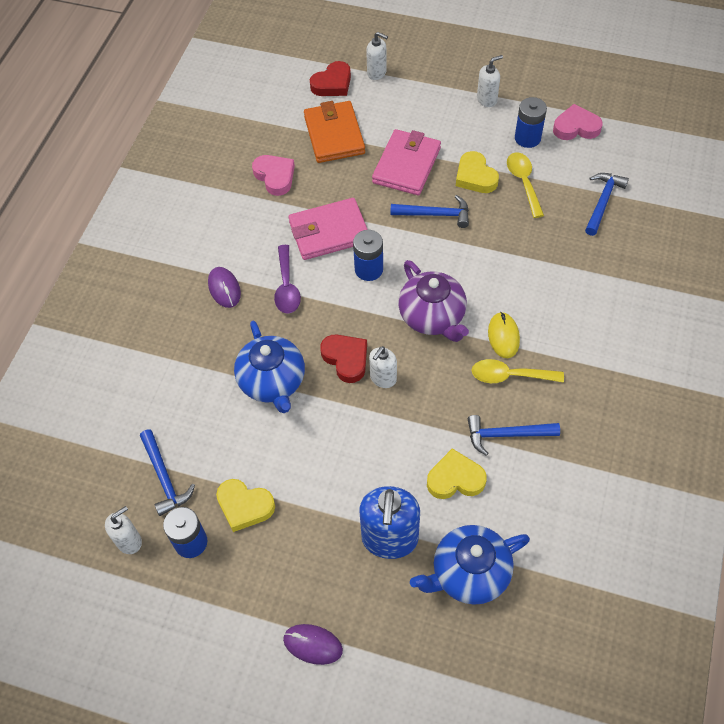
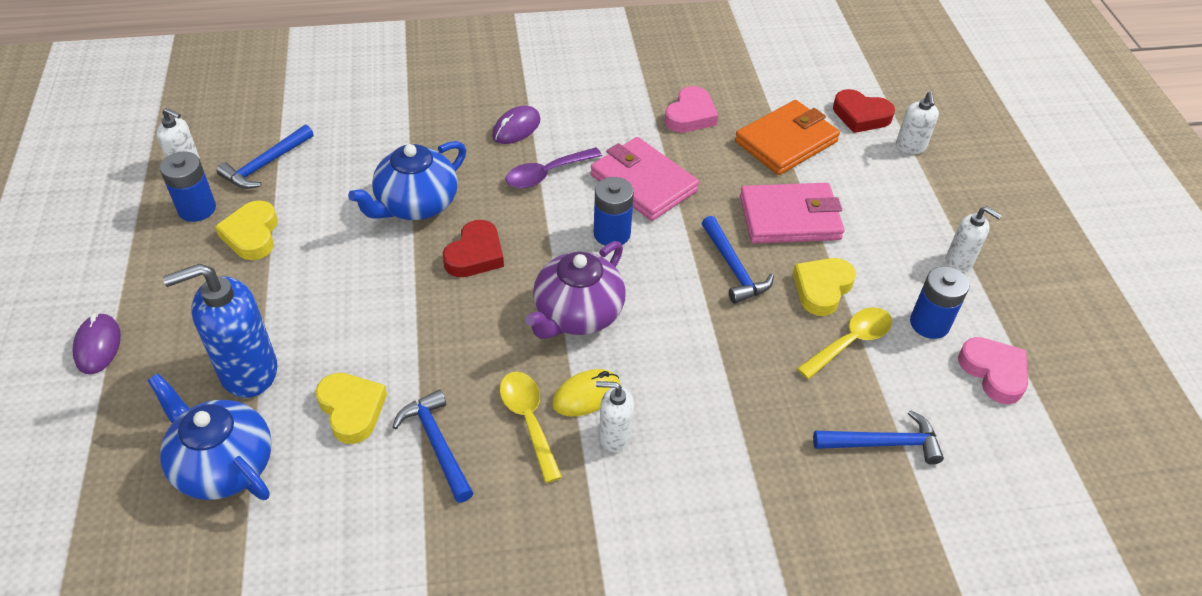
camera: 60 degrees right, 10 degrees down
(383, 378) = (464, 296): white soap dispenser -> white soap dispenser (614, 436)

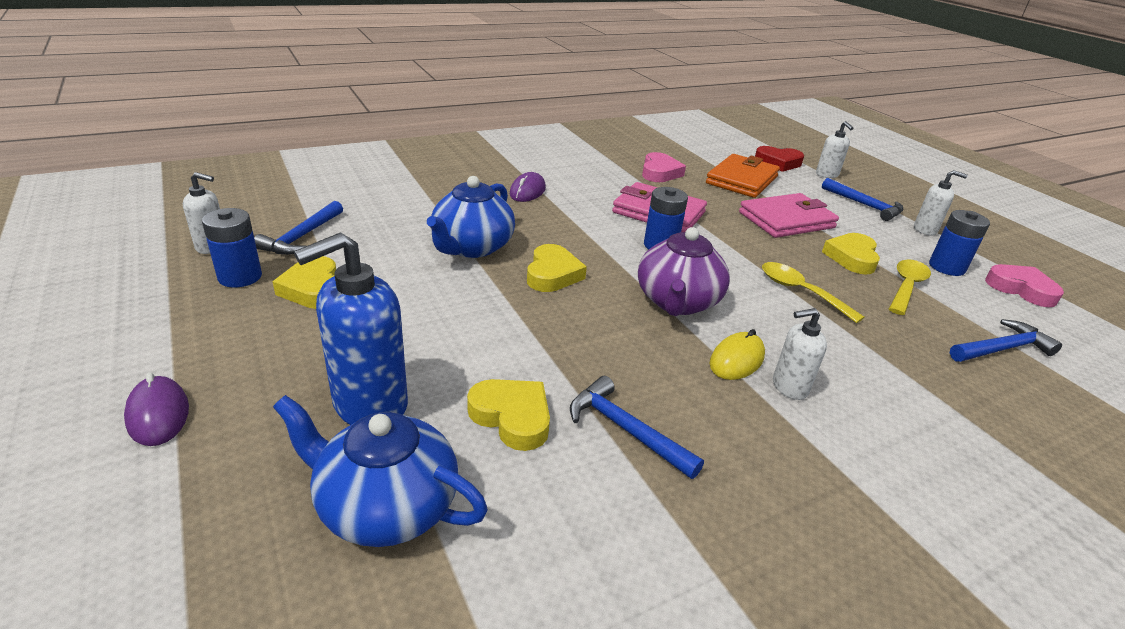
camera: 20 degrees left, 15 degrees down
(475, 254) = (552, 274): red heart -> yellow heart
(528, 420) = (701, 390): yellow spoon -> yellow spoon (800, 292)
(546, 174) = (575, 215): purple spoon -> none
(733, 268) = (775, 254): blue hammer -> blue hammer (864, 205)

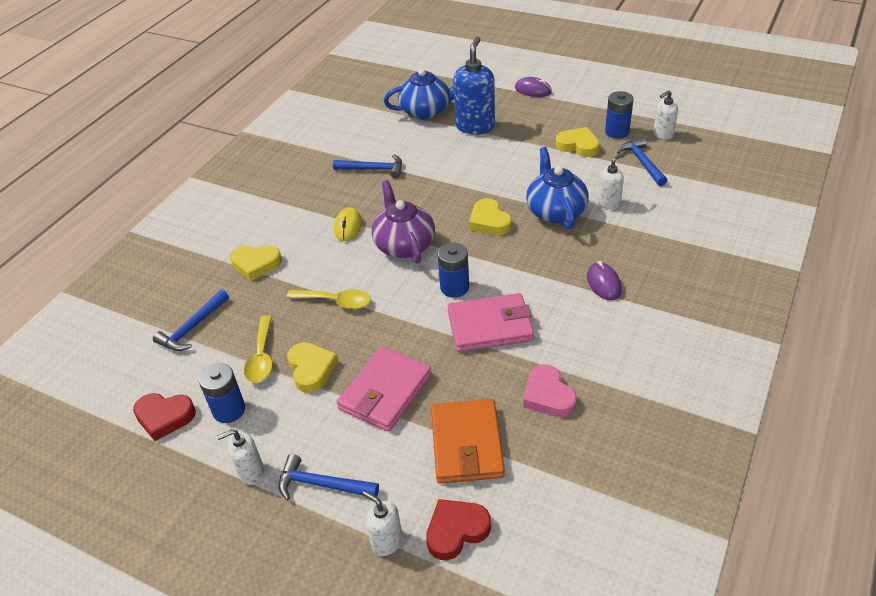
camera: 150 degrees right, 10 degrees up
(512, 417) = (420, 150): yellow heart -> yellow heart (256, 264)
(789, 387) = (314, 226): white soap dispenser -> white soap dispenser (608, 203)
(1021, 289) = (164, 417): pink heart -> red heart

